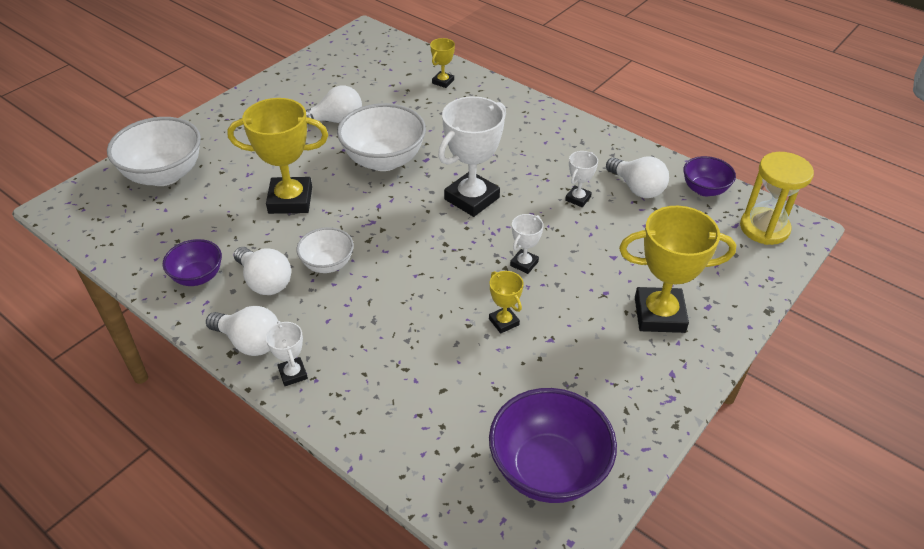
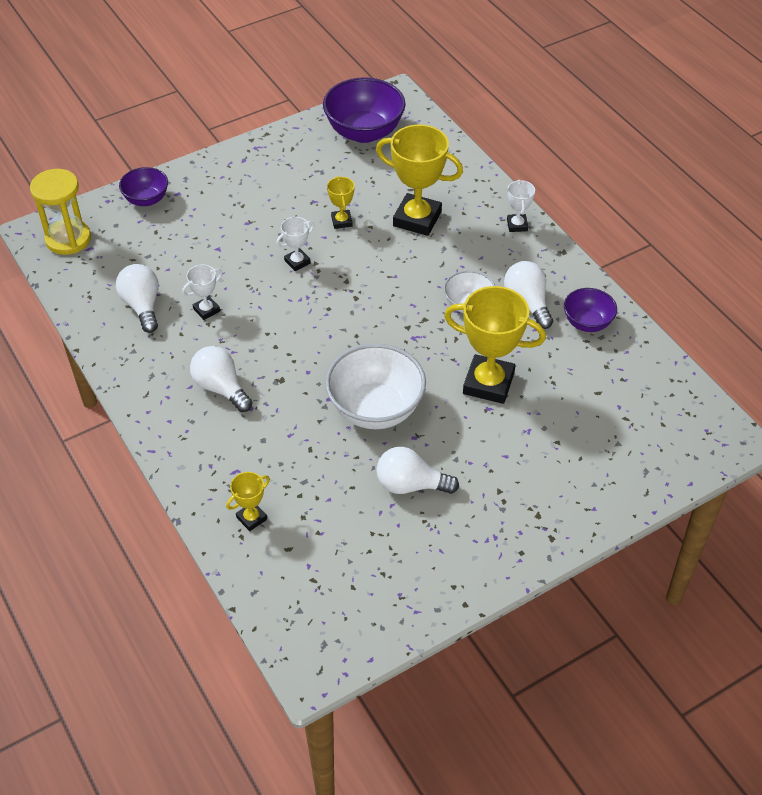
camera: 160 degrees left, 5 degrees up
(164, 175) = (621, 454): white bowl -> none
(250, 342) = (547, 255): white light bulb -> white light bulb (221, 388)
(472, 198) = (307, 337): white trophy -> none
(659, 315) = (219, 197): yellow trophy -> yellow trophy (417, 219)
(704, 189) = (81, 288): purple bowl -> purple bowl (146, 199)

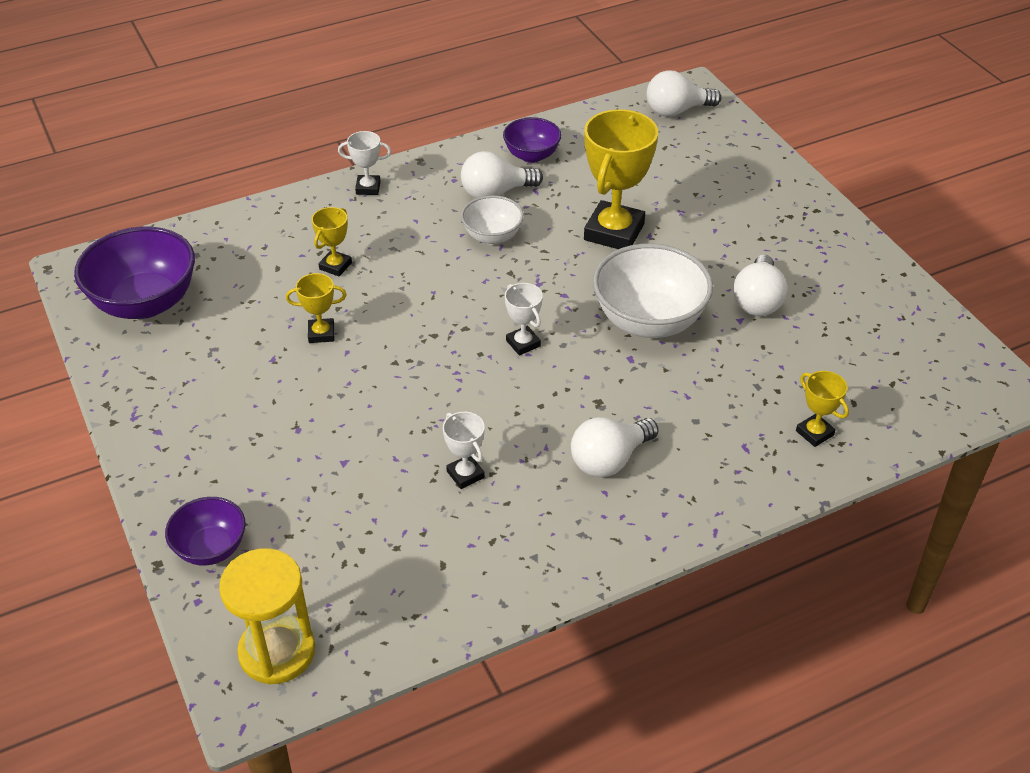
camera: 85 degrees left, 5 degrees down
(142, 306) = (446, 548): white light bulb -> white light bulb (676, 111)
(297, 262) = (389, 379): white trophy -> white trophy (523, 343)
(417, 219) = (335, 266): yellow trophy -> yellow trophy, size x0.49

